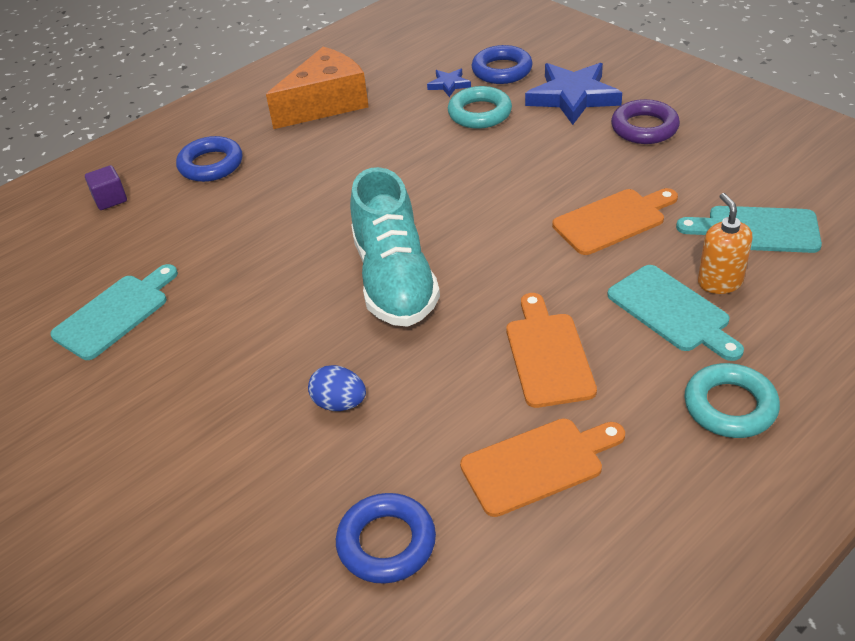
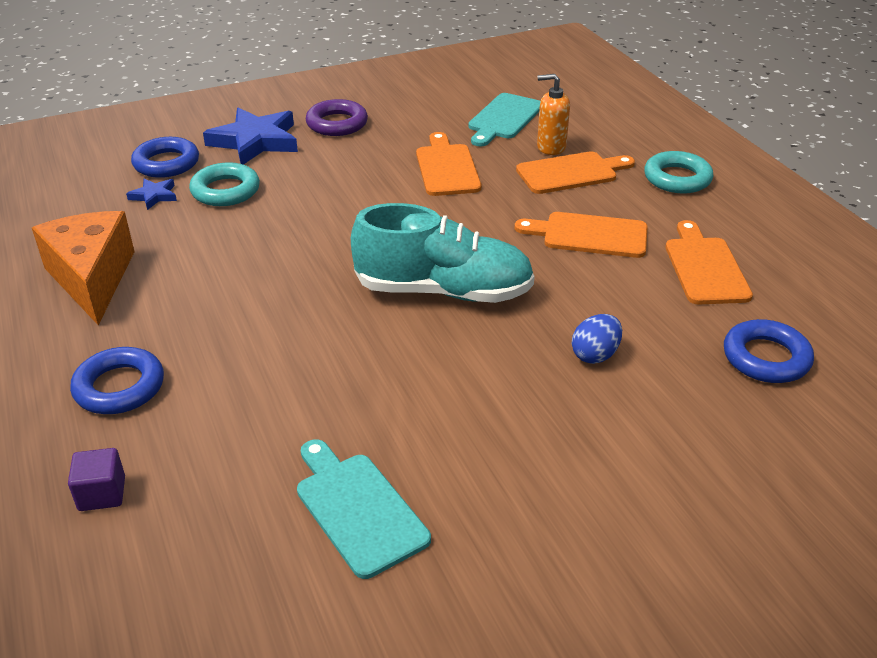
camera: 75 degrees left, 5 degrees down
(672, 311) = (571, 173): turquoise cutting board -> orange cutting board

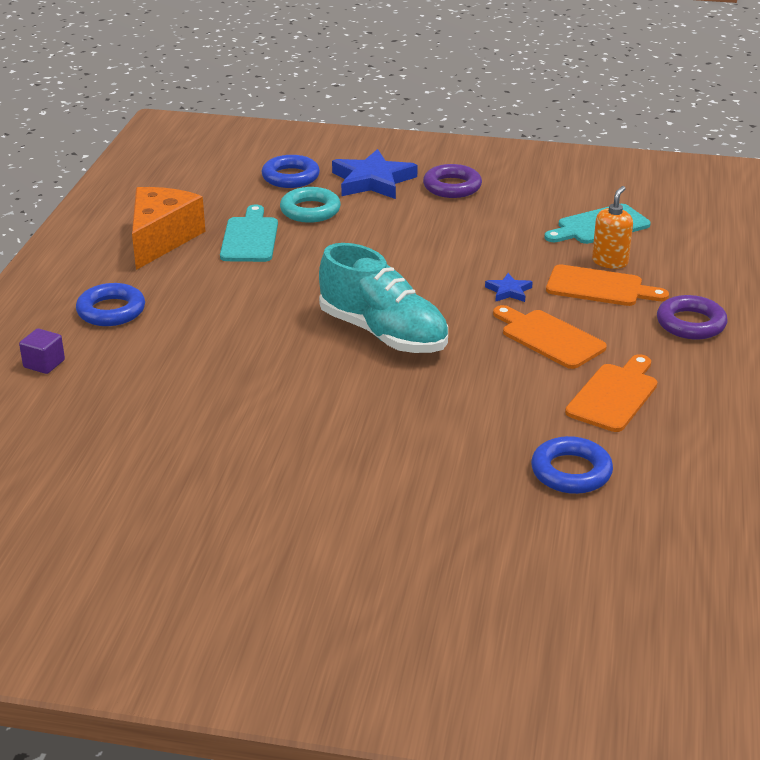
camera: 35 degrees right, 5 degrees down
(154, 196) = (257, 198): blue star -> blue star (509, 291)
(358, 509) = (172, 434): turquoise cutting board -> turquoise cutting board (250, 238)
(447, 168) = (498, 249): orange cutting board -> none
(551, 147) = (610, 262): orange soap dispenser -> orange soap dispenser turned 75 degrees clockwise
(595, 355) = (440, 416): blue egg -> none
(677, 178) = (690, 323): turquoise ring -> purple ring

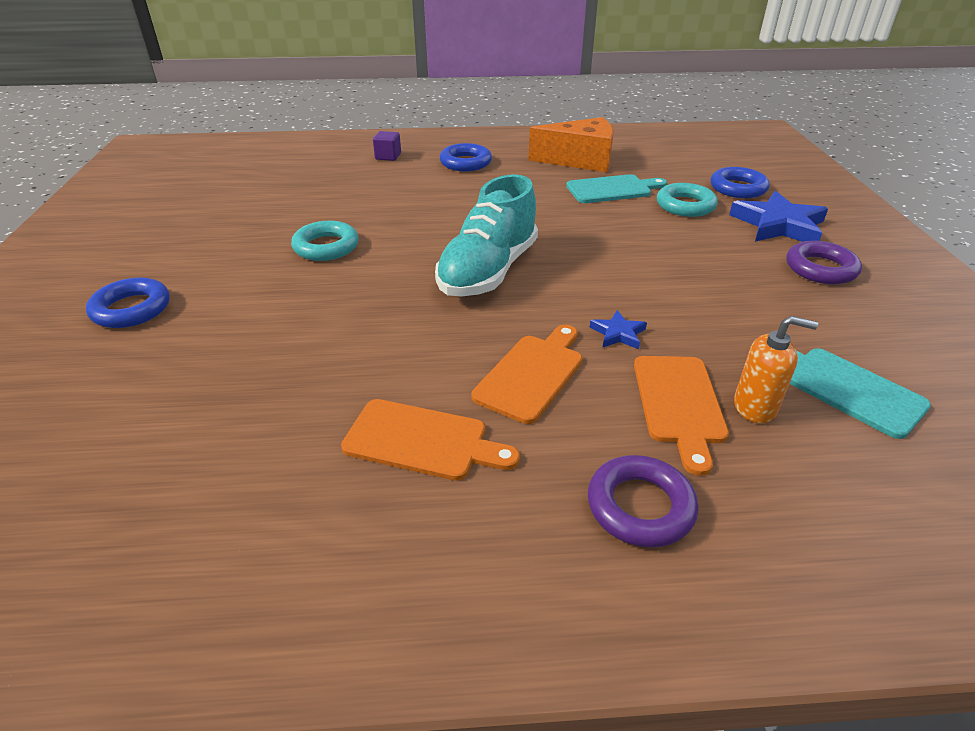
camera: 75 degrees right, 5 degrees up
(281, 425) = (326, 247): none -> turquoise ring
(571, 472) = (257, 420): blue ring -> blue ring (131, 309)

